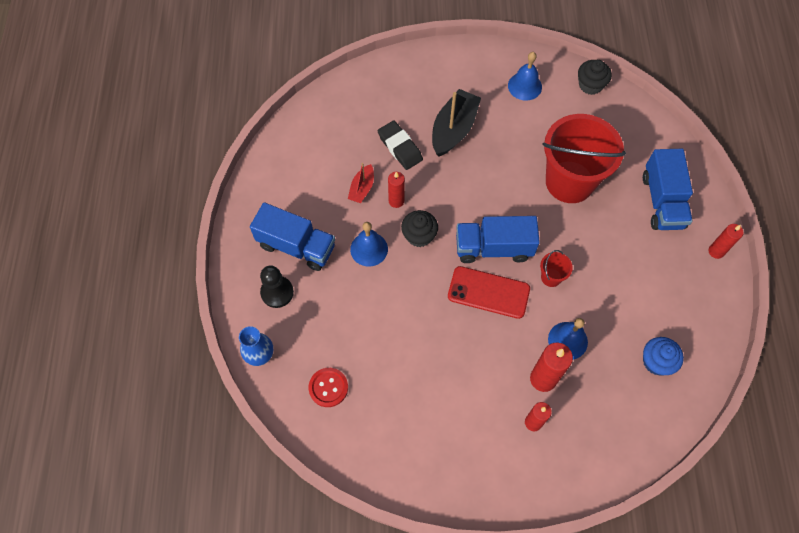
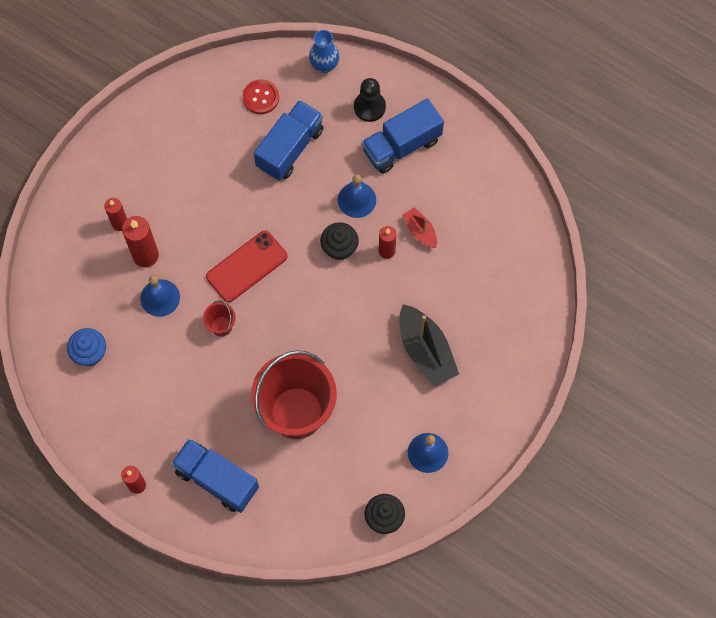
camera: 125 degrees right, 5 degrees up
(400, 147) = (440, 290): black eraser -> none
(493, 248) = (283, 299): blue truck -> blue truck (290, 148)

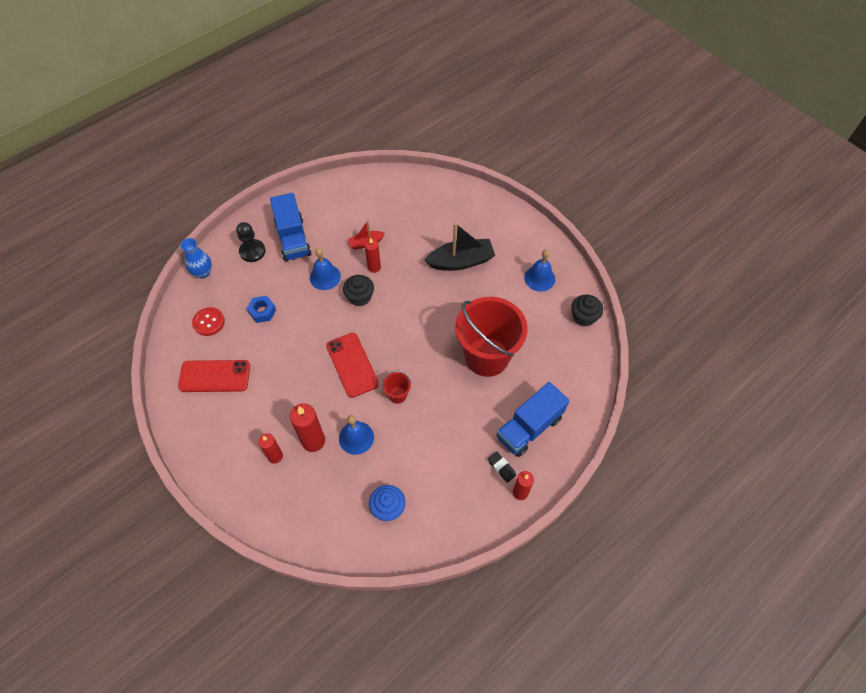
camera: 75 degrees left, 10 degrees down
(161, 459) = (501, 468): none -> black eraser
(196, 130) = (214, 376): none -> red phone
(290, 148) = (262, 311): blue truck -> blue nut

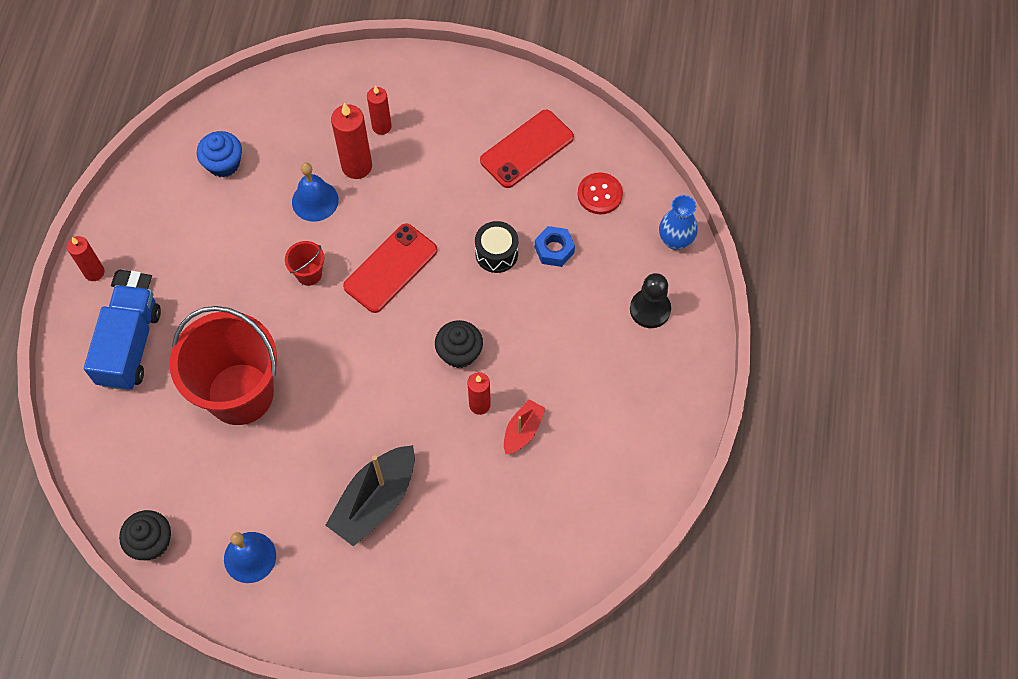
camera: 140 degrees right, 5 degrees up
(292, 331) = (496, 253): none -> black drum
(293, 238) = (620, 364): blue truck -> none
(325, 277) = (527, 345): blue bell -> none
(352, 365) = (390, 268): red phone -> red phone turned 75 degrees counterclockwise

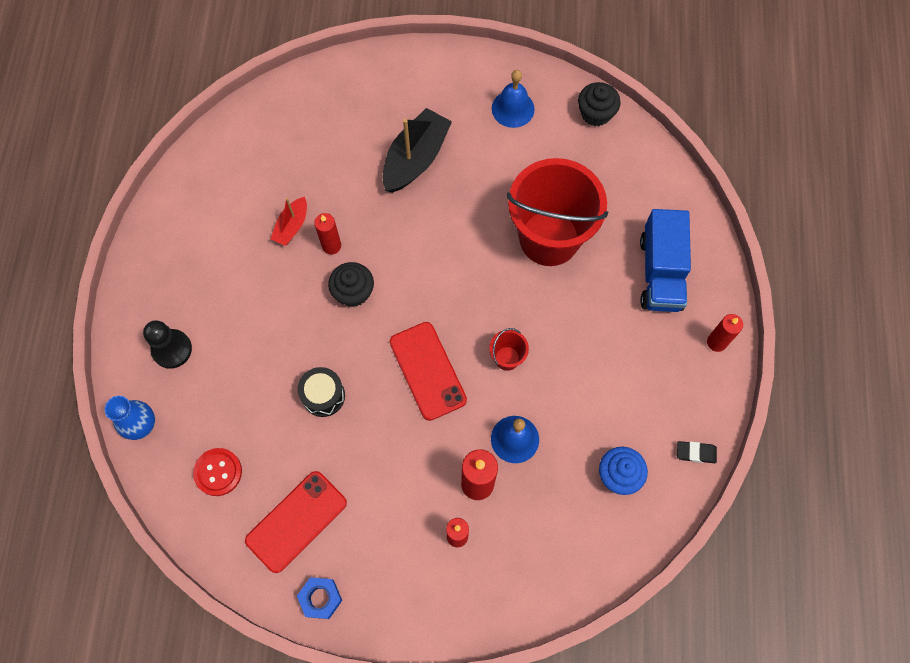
camera: 175 degrees right, 5 degrees up
(132, 282) = (677, 335): black eraser -> black eraser (695, 453)
(390, 268) = (427, 371): red phone -> red phone turned 60 degrees counterclockwise
(554, 249) = (265, 405): blue nut -> blue nut (320, 598)

